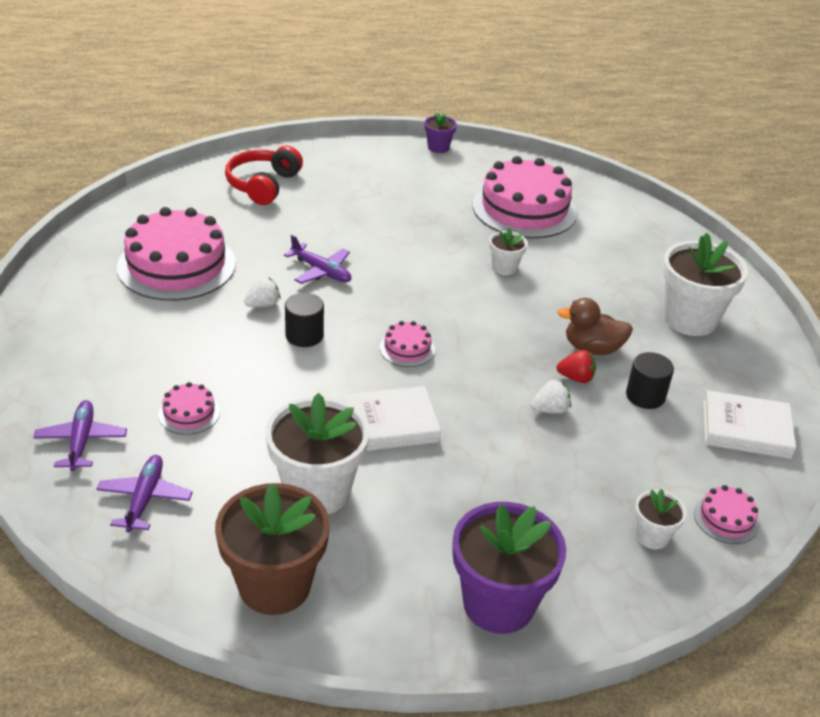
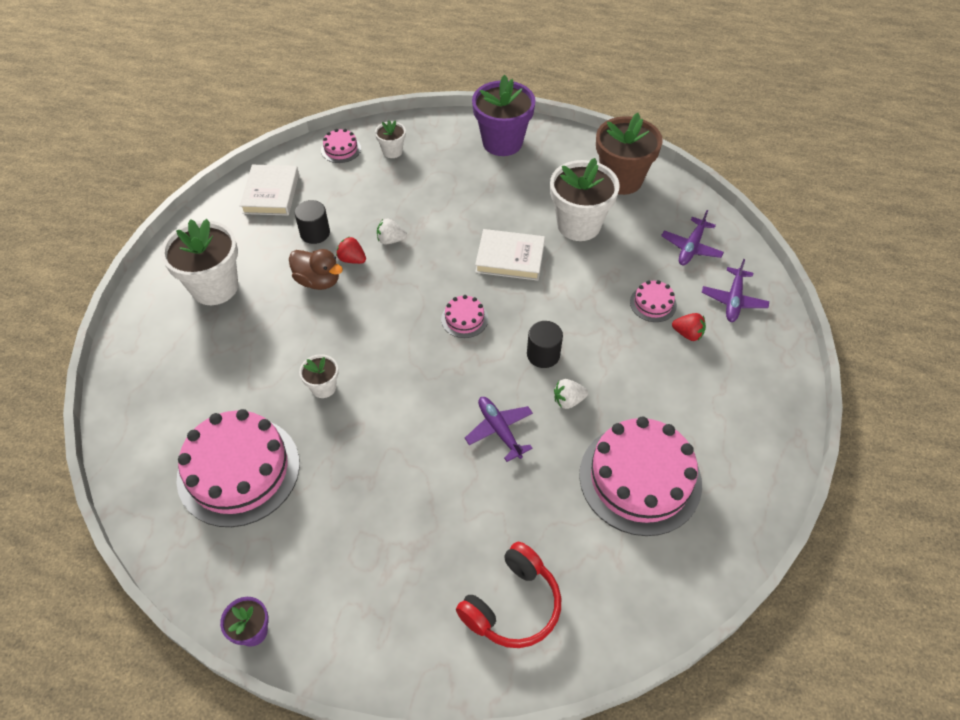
camera: 155 degrees left, 15 degrees up
(140, 390) = (687, 334): none -> red strawberry
(746, 429) = (271, 193): white book -> white book turned 60 degrees clockwise

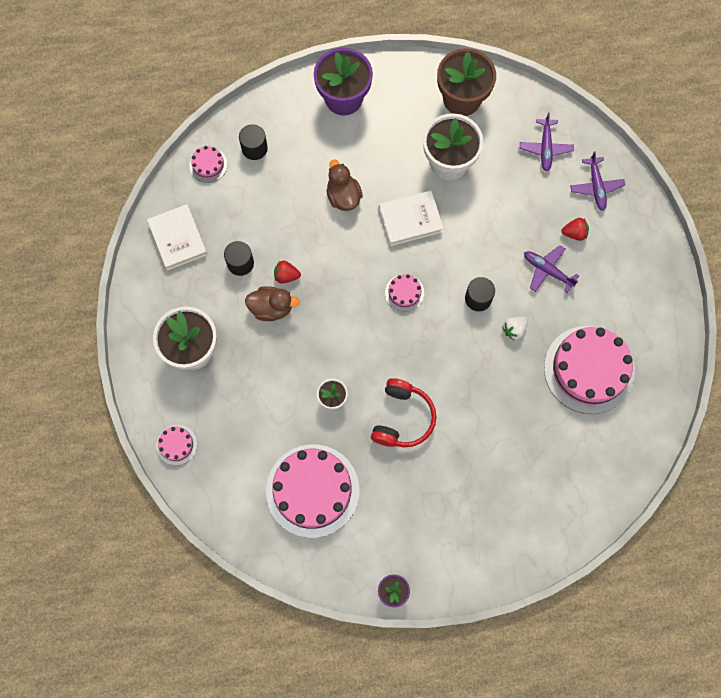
camera: 25 degrees left, 20 degrees up
(391, 240) = (306, 243): white strawberry -> none
(392, 151) = (254, 148): white flower pot -> black cylinder
(453, 215) = (343, 196): none -> brown duck
(499, 430) = (477, 376): purple plane -> purple plane (547, 270)
(512, 605) = (547, 497): red headphones -> red headphones (402, 418)
(653, 303) = (538, 216): pink cake -> pink cake (176, 445)

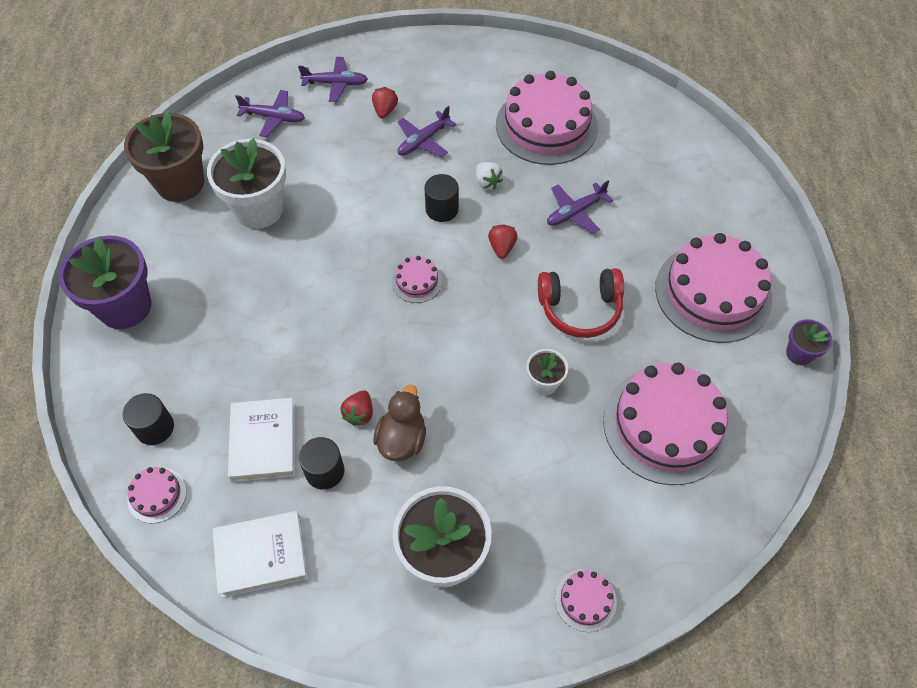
camera: 80 degrees left, 15 degrees down
(343, 196) = (265, 328): brown duck -> none
(402, 418) = (580, 309): red headphones -> red headphones turned 150 degrees clockwise
(410, 220) = (321, 260): white book -> white book (264, 442)
(438, 521) = (713, 293): none -> pink cake
(449, 351) = (502, 247): none -> red strawberry
(497, 404) = (575, 212): none -> purple plane

